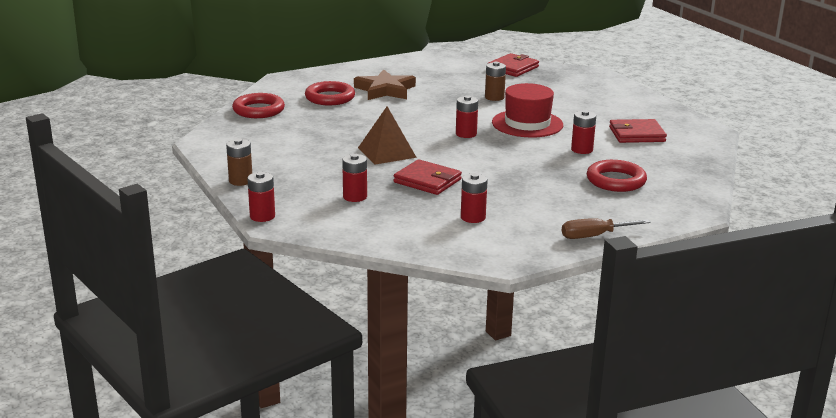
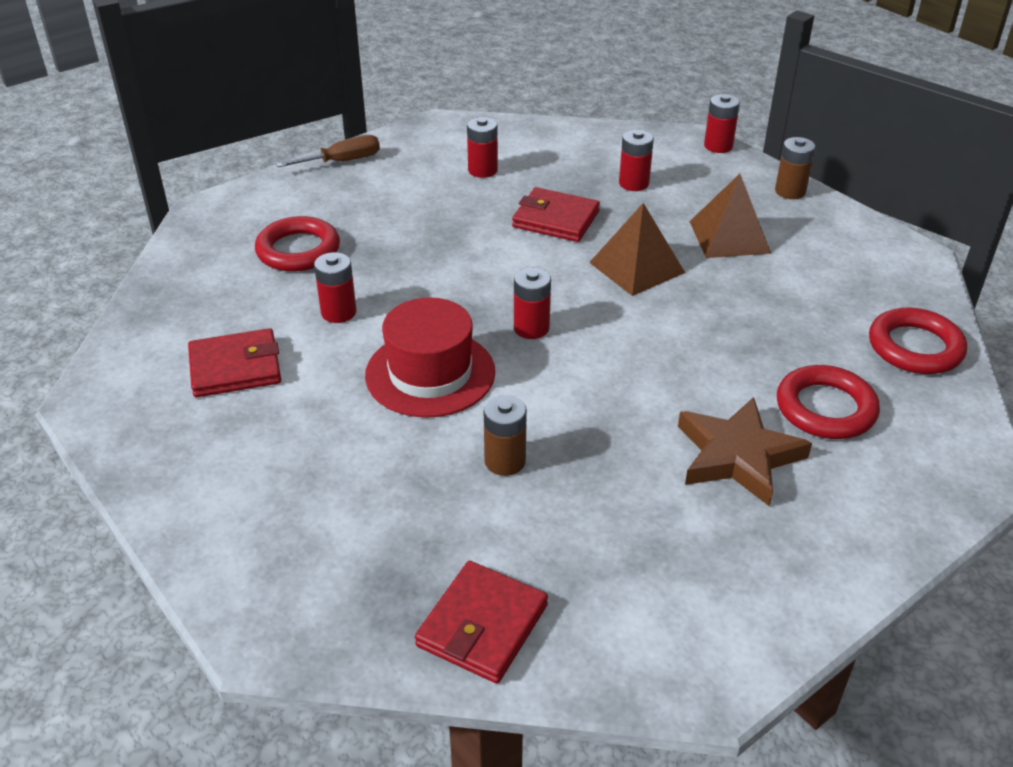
camera: 170 degrees right, 15 degrees up
(312, 161) = (729, 237): none -> brown pyramid

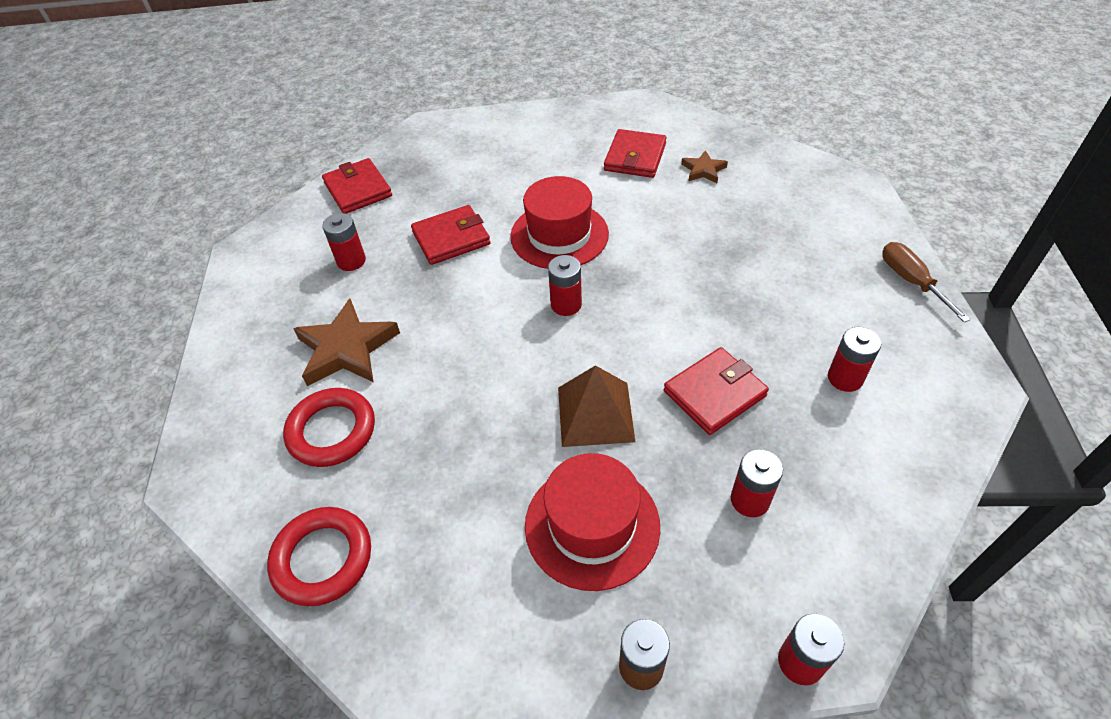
camera: 125 degrees right, 10 degrees up
(235, 307) = (703, 170): none -> brown star
(298, 250) = (761, 215): red ring -> none
(338, 312) = (662, 214): red battery -> red battery (351, 261)
(342, 161) = (911, 281): brown screwdriver -> brown screwdriver turned 150 degrees clockwise
(505, 461) = (451, 238): brown battery -> red wallet
(729, 237) = (592, 525): brown pyramid -> red hat

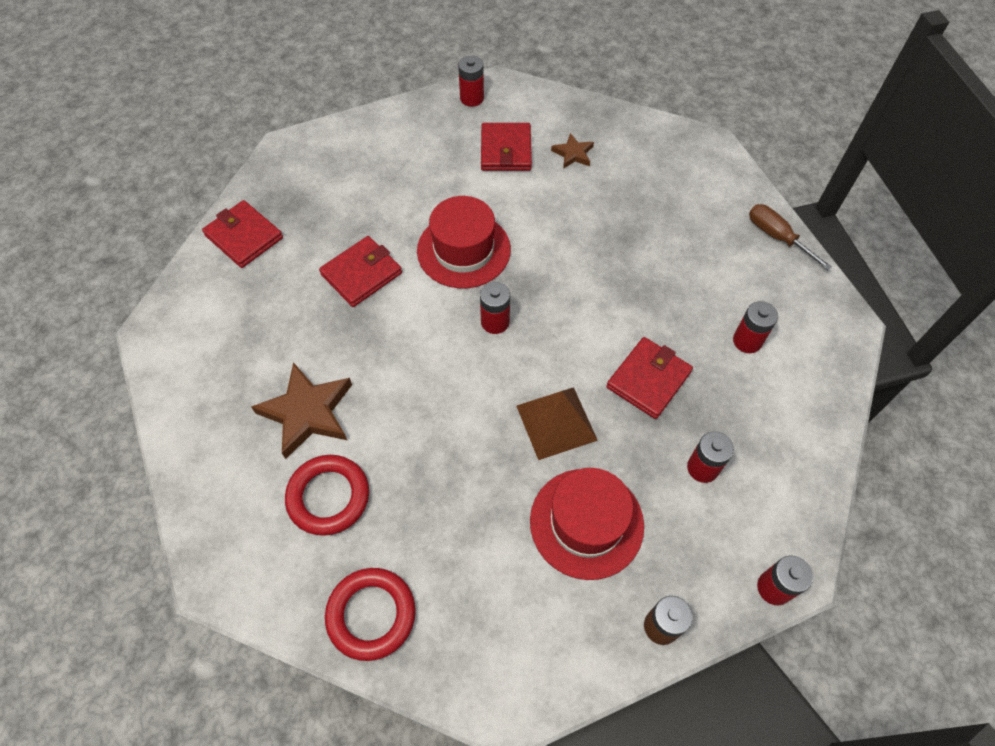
camera: 20 degrees left, 10 degrees up
(351, 261) = (272, 319): red battery -> red battery (472, 98)

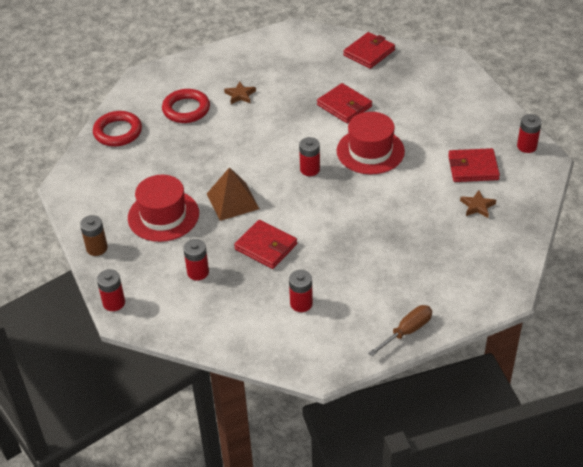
camera: 90 degrees right, 15 degrees down
(307, 412) = (240, 95): brown star -> brown star, size x0.53

